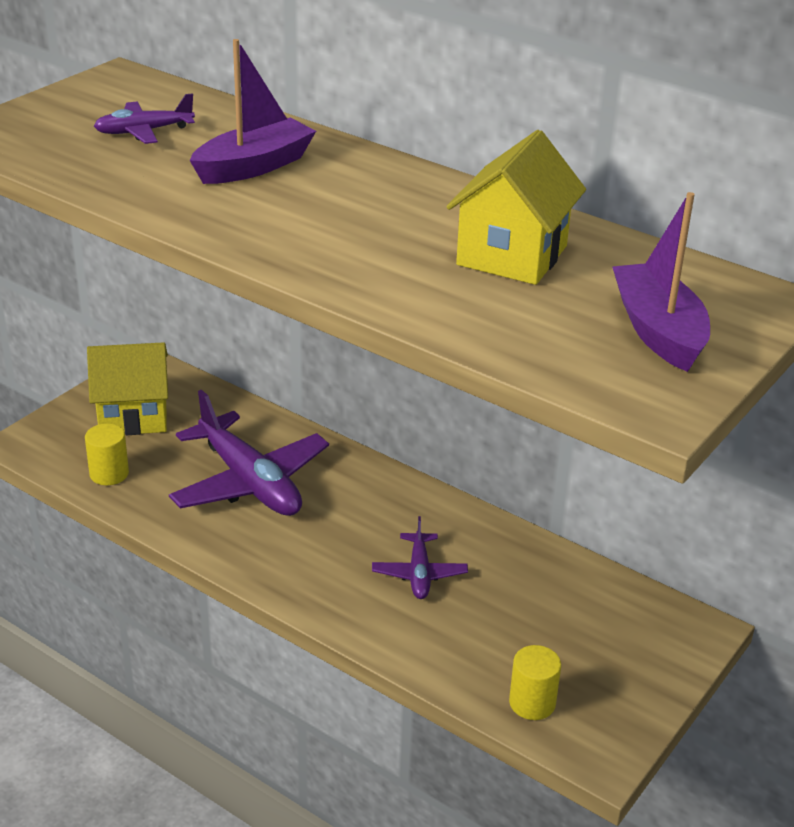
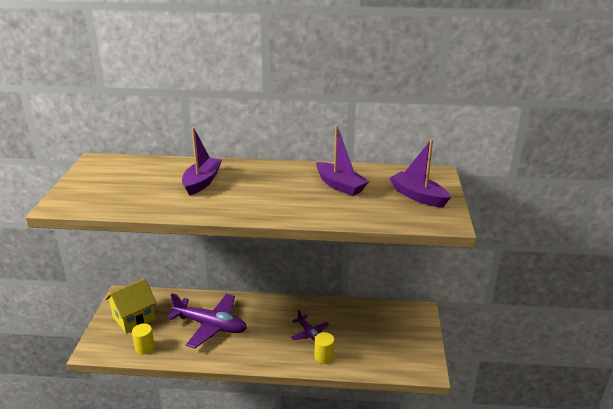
camera: 30 degrees left, 5 degrees down
(144, 131) = (136, 181): purple plane -> none
(512, 255) = (340, 185): yellow house -> purple boat
(532, 703) = (390, 363): yellow cylinder -> yellow cylinder (324, 357)

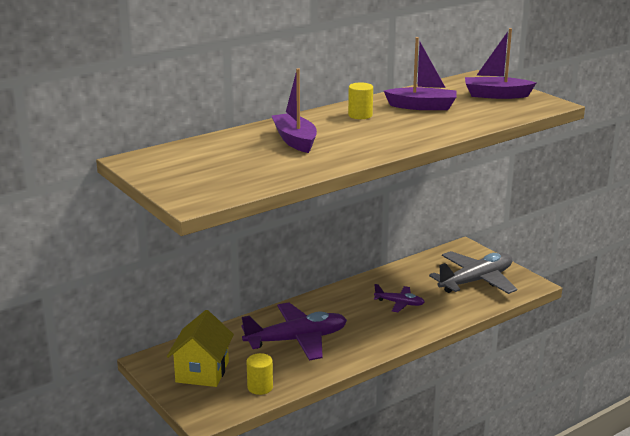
camera: 40 degrees left, 5 degrees down
(324, 357) = (439, 313): yellow cylinder -> yellow cylinder (360, 115)
(388, 344) = (476, 281): none -> grey plane

